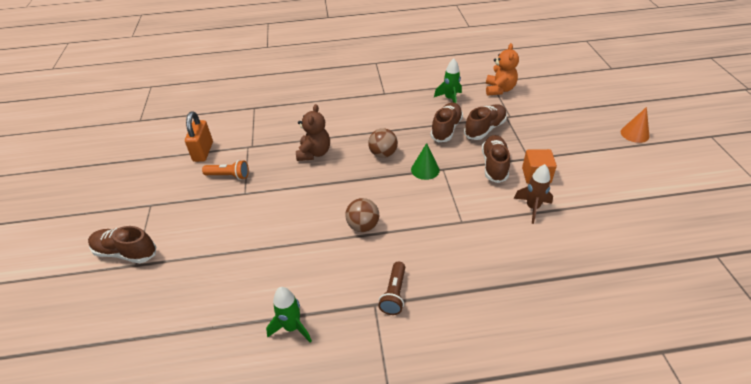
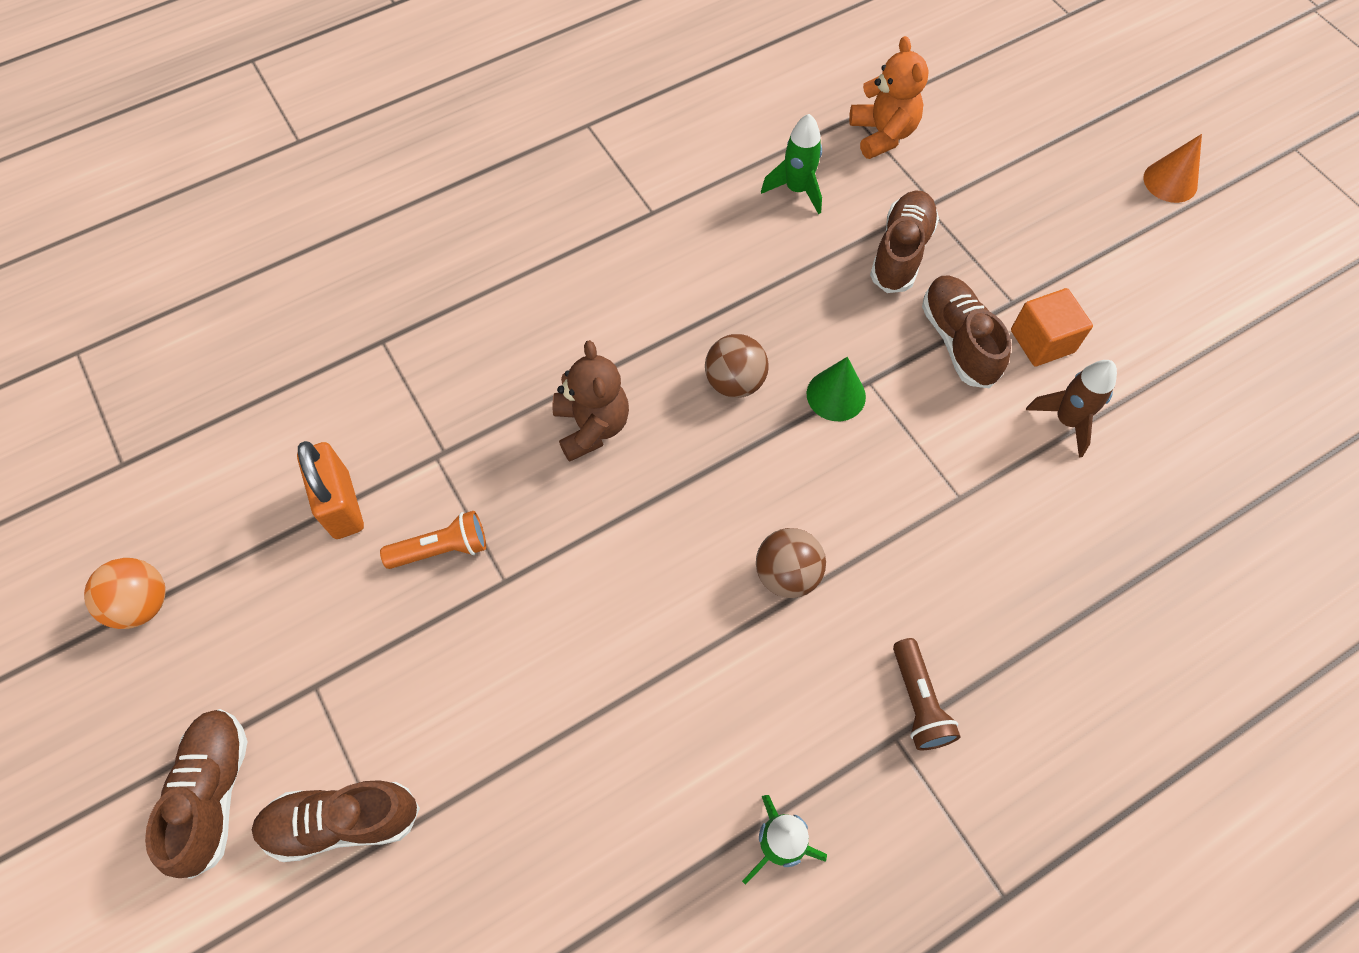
camera: 25 degrees left, 20 degrees up
(114, 161) = (143, 603): none -> orange ball
(446, 129) = (827, 275): brown shoe -> brown shoe (214, 793)

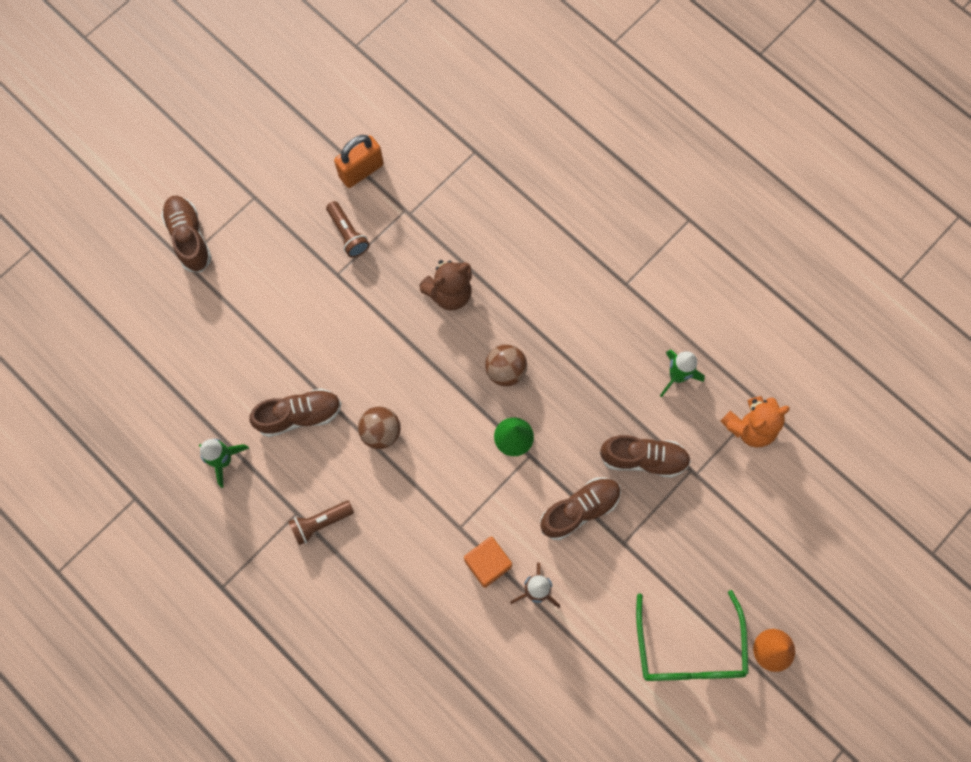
camera: 75 degrees right, 10 degrees up
(143, 603) = (278, 94): orange ball -> none
(214, 793) = (190, 171): brown shoe -> brown shoe (299, 415)
(442, 549) = (348, 234): orange flashlight -> brown flashlight
(1042, 341) = (596, 567): orange cube -> orange cube (487, 564)
(1162, 266) = (689, 649): none -> green glasses

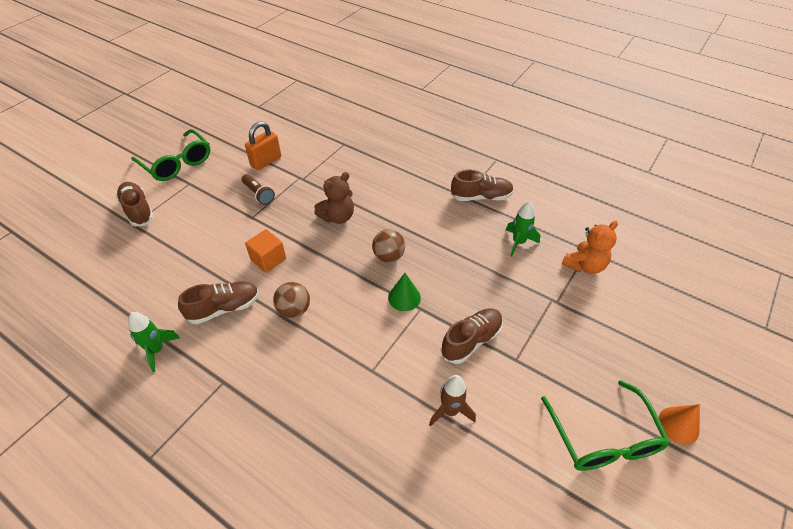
camera: 10 degrees left, 25 degrees down
(237, 154) = (177, 163): none -> green glasses
(320, 523) = (245, 386): brown flashlight -> none
(487, 564) = (402, 395): orange cube -> orange cube (268, 259)
(643, 459) = (512, 297): brown shoe -> brown shoe (481, 197)

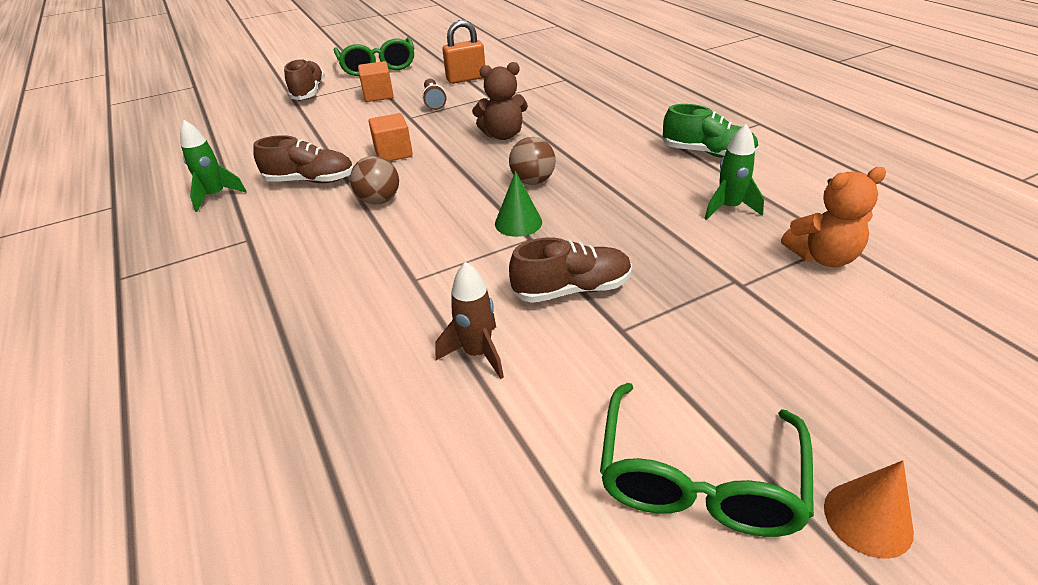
camera: 30 degrees right, 10 degrees down
(205, 198) = (378, 95): none -> orange cube
(481, 197) = (707, 153): brown shoe -> green shoe

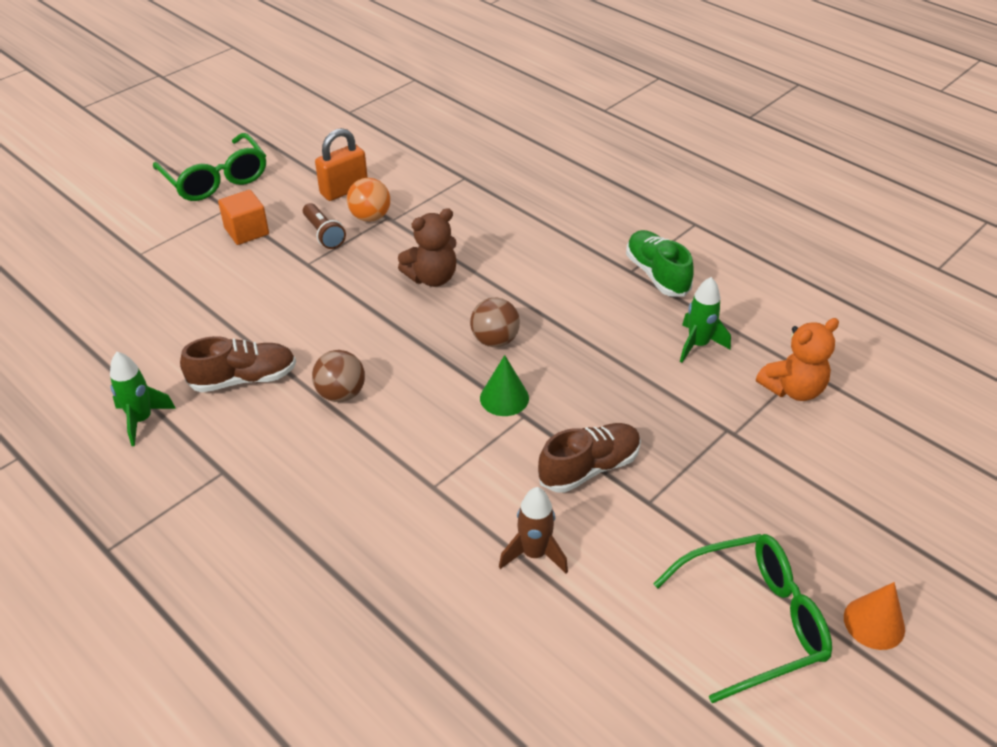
camera: 20 degrees left, 5 degrees up
(308, 92) = (149, 237): brown shoe -> none
(393, 153) = (319, 323): orange cube -> none
(476, 95) = (370, 217): none -> orange ball
(698, 477) = (752, 621): green glasses -> green glasses turned 105 degrees counterclockwise
(707, 153) = (657, 274): green shoe -> green shoe turned 120 degrees counterclockwise

